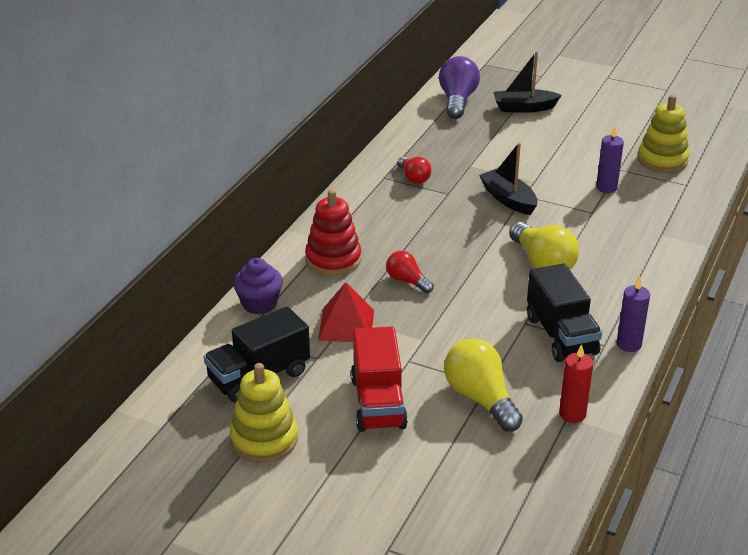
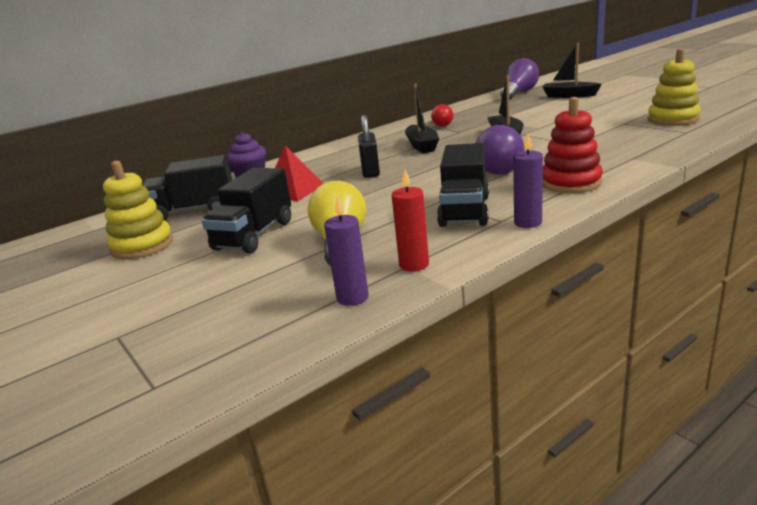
camera: 30 degrees right, 10 degrees down
(333, 259) = (331, 158): red stacking toy -> red stacking toy (570, 183)
(378, 403) = (254, 235): red truck -> black truck
(407, 281) = (370, 171): red light bulb -> black padlock
(425, 226) = (421, 146): none -> black boat
(542, 263) = (496, 168): yellow light bulb -> purple light bulb
(606, 187) = (602, 132): purple candle -> purple candle (352, 297)

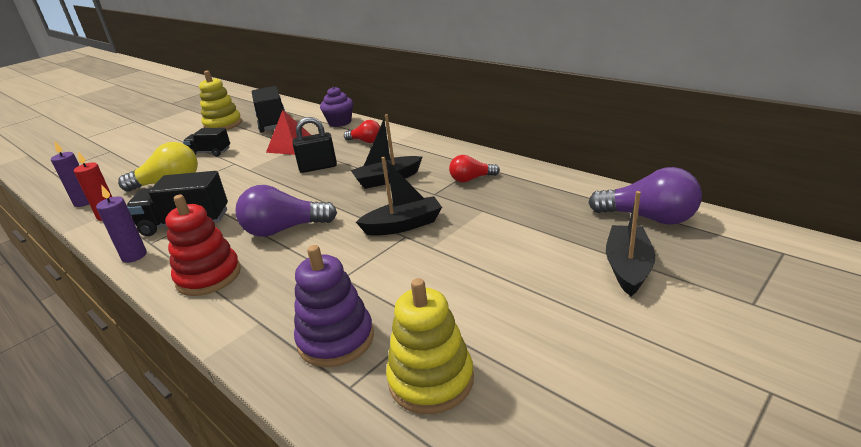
camera: 80 degrees right, 5 degrees up
(254, 235) = (210, 152): black truck -> black truck, size x0.62
(324, 160) = (366, 141): none -> red light bulb
(645, 138) = (336, 339): none -> purple stacking toy

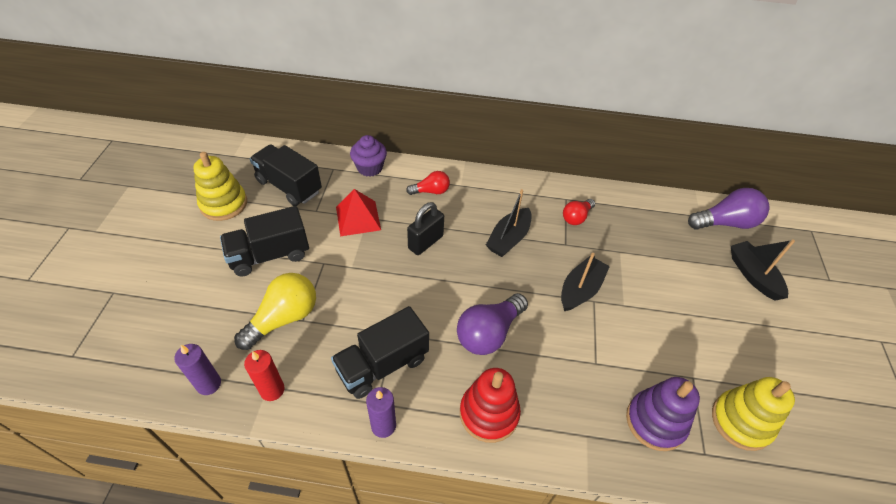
camera: 40 degrees left, 20 degrees up
(210, 152) = (270, 255): black truck -> black truck, size x1.60

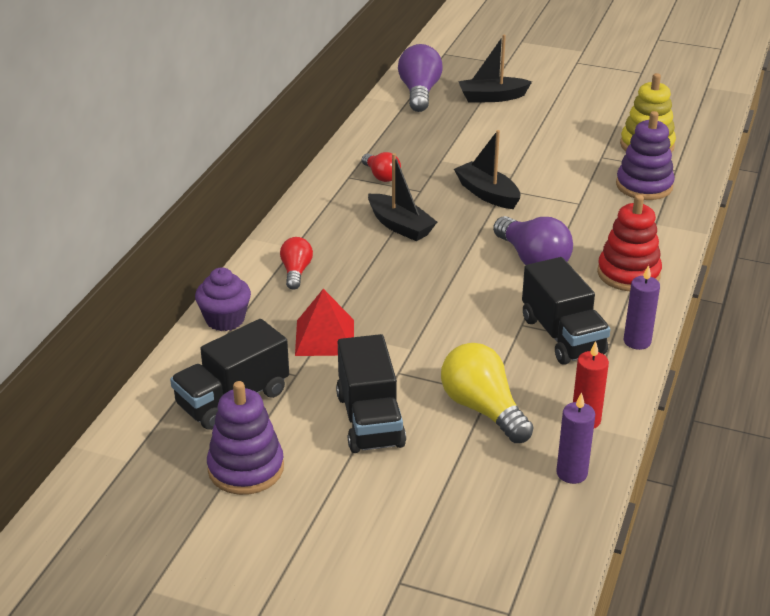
camera: 75 degrees left, 15 degrees down
(224, 204) = (246, 468): yellow stacking toy -> purple stacking toy
(425, 242) = (387, 286): black padlock -> none

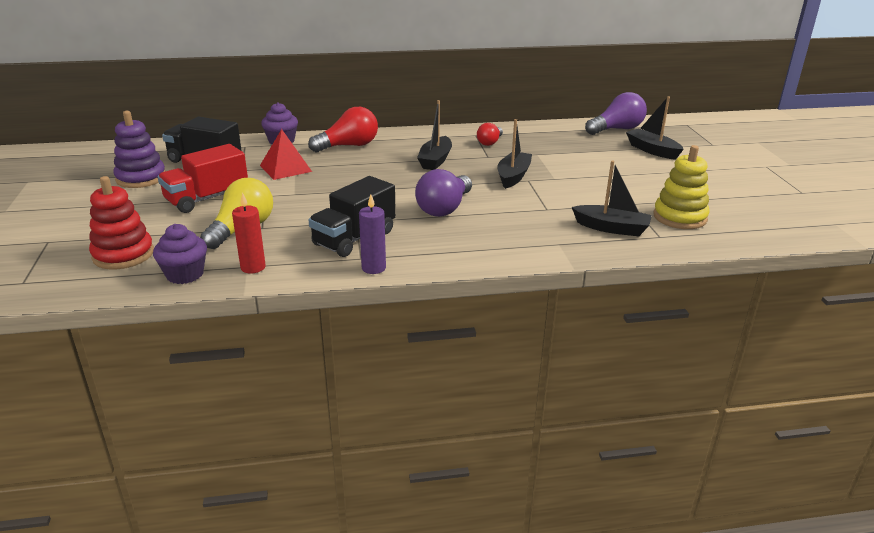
camera: 60 degrees right, 5 degrees down
(296, 272) = (349, 146): red light bulb -> red light bulb, size x1.69
(370, 420) = (207, 199): black truck -> red truck
(571, 473) = (185, 274): purple candle -> purple cupcake
(628, 274) = (467, 247): red stacking toy -> red stacking toy (123, 255)
(644, 186) = (611, 228): purple stacking toy -> black boat

